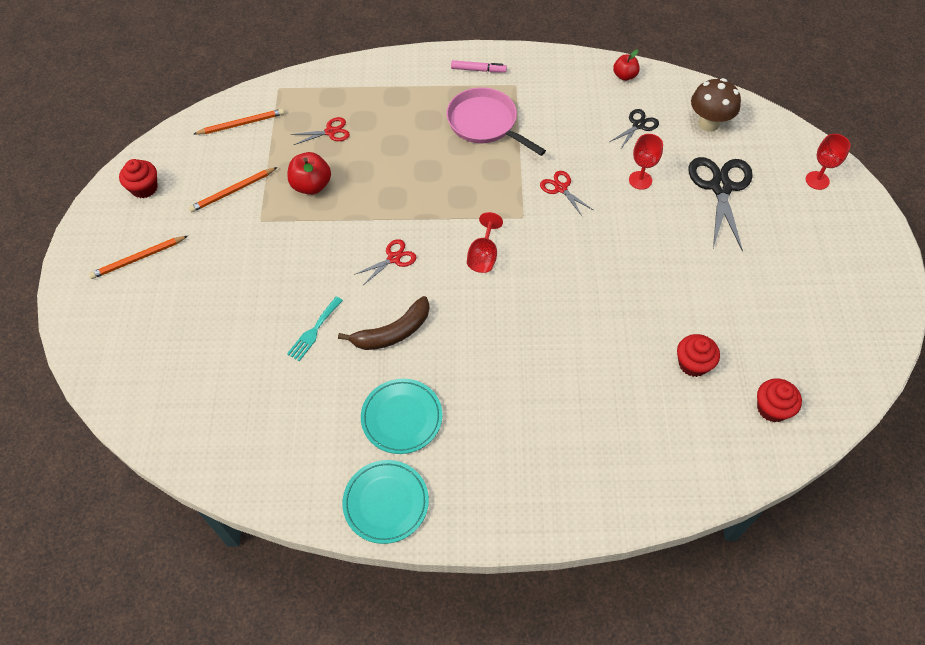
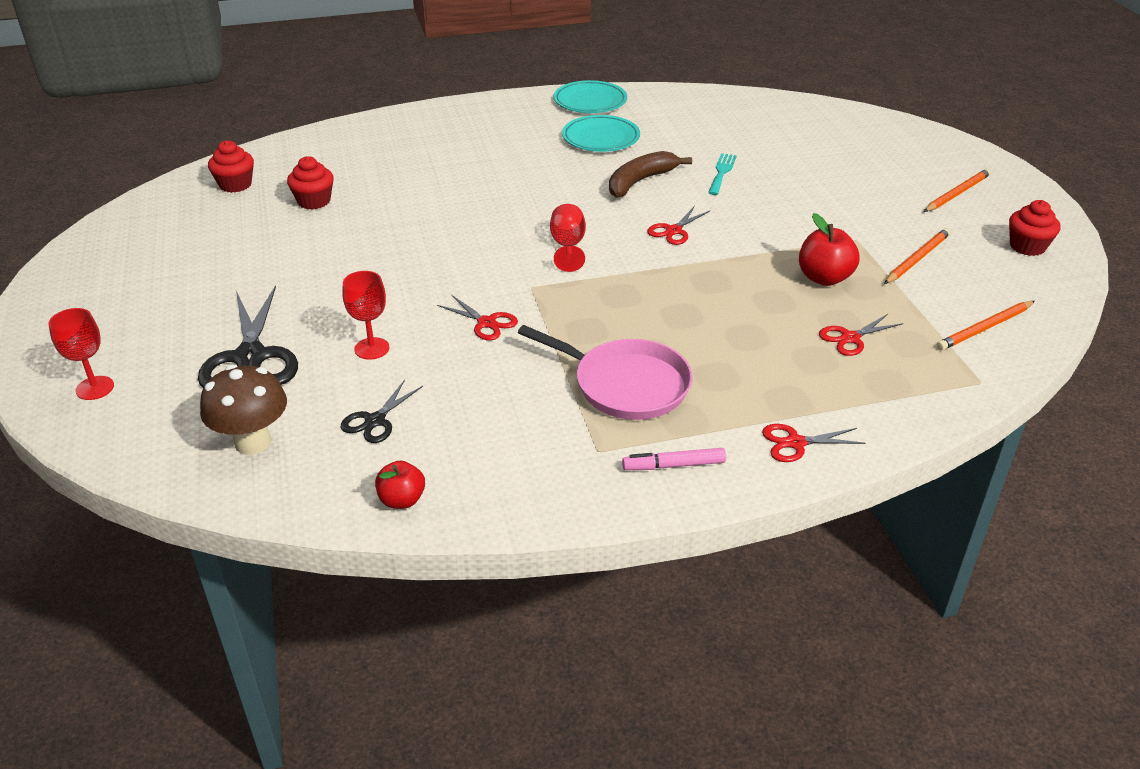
camera: 165 degrees right, 20 degrees down
(407, 71) = (795, 443): none -> red scissors

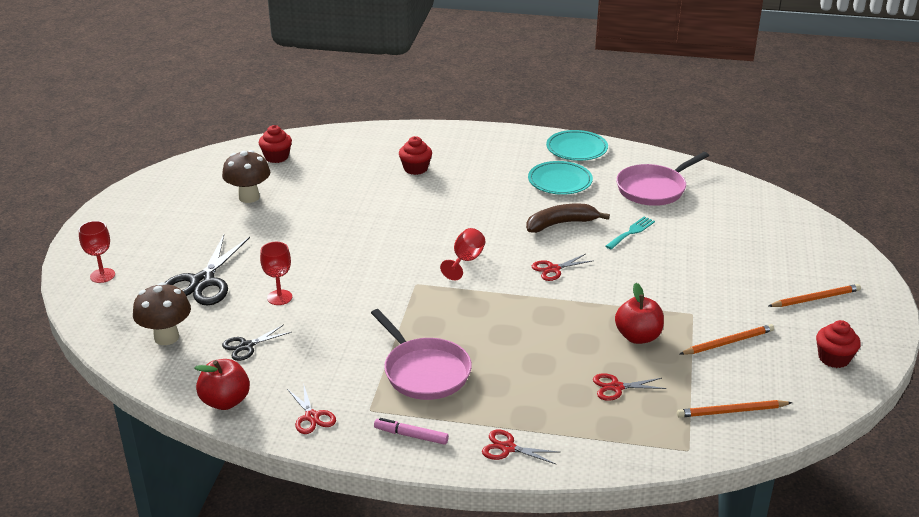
camera: 25 degrees right, 5 degrees down
(235, 239) = (249, 197): none -> brown mushroom
(314, 201) = (318, 182): red cupcake -> red cupcake (415, 168)
(402, 500) = (225, 401): red apple -> red apple, size x1.53
(486, 323) = (366, 301): red scissors -> red scissors (312, 417)
(706, 124) = (653, 189): none -> pink pan

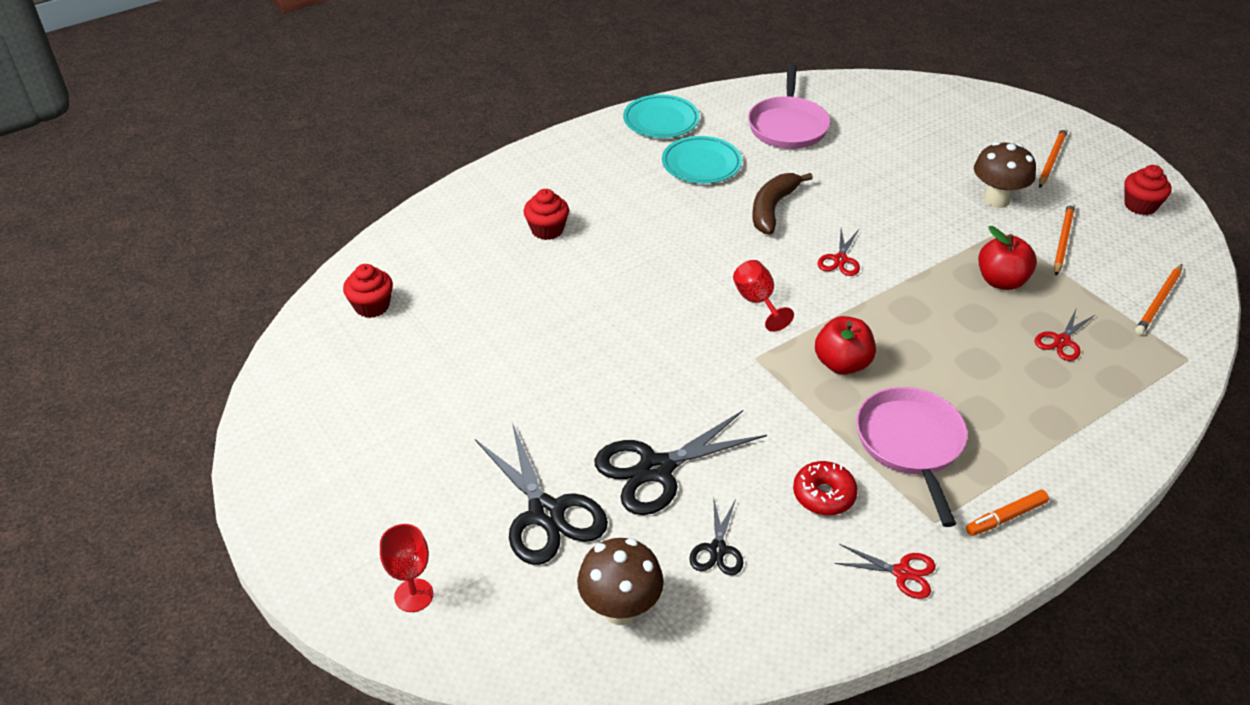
camera: 45 degrees left, 10 degrees up
(225, 401) = (802, 628): red apple -> red apple (842, 364)
(249, 197) = (423, 375): brown mushroom -> brown mushroom (996, 200)
(279, 297) = (656, 469): red goblet -> black scissors
(336, 360) = (823, 495): none -> red donut
(411, 435) = (1006, 517): pink marker -> orange marker
(424, 371) = (911, 444): pink pan -> pink pan turned 105 degrees counterclockwise
(508, 448) = (1087, 464): red scissors -> none
(631, 232) = (839, 181): turquoise fork -> none

